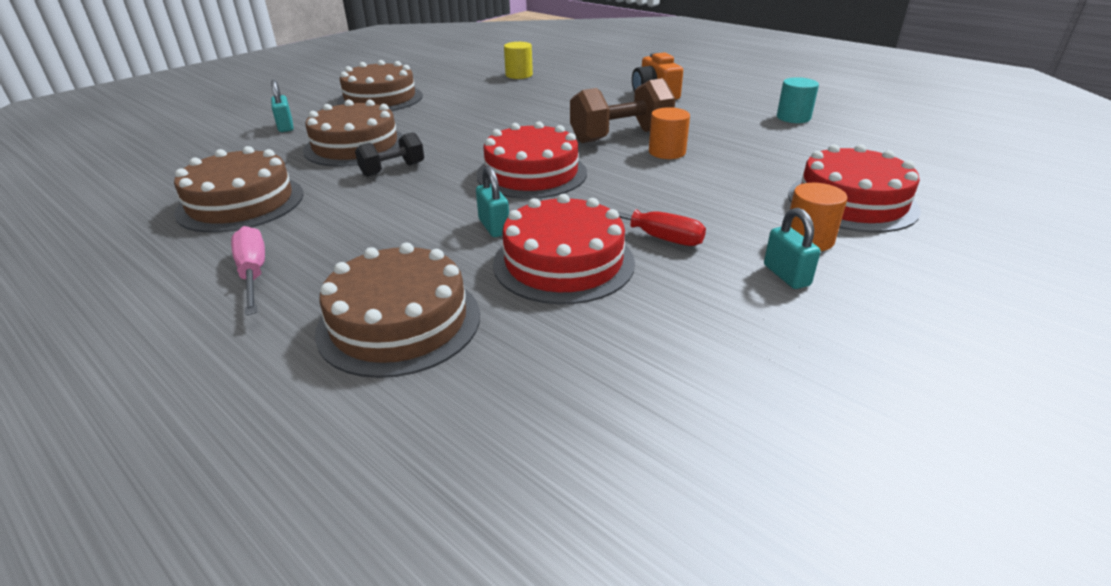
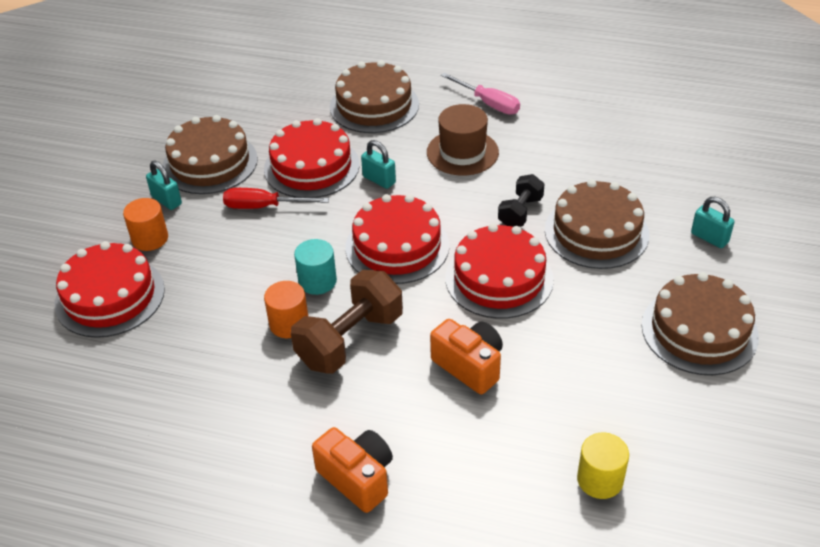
camera: 155 degrees right, 10 degrees up
(241, 203) = (583, 143): brown cake -> brown cake (210, 163)
(370, 228) = (462, 152): none -> brown hat
(470, 140) = (499, 278): none -> red cake
(544, 112) = (469, 366): none -> orange camera
(793, 117) = (155, 463): turquoise cylinder -> turquoise cylinder (317, 281)

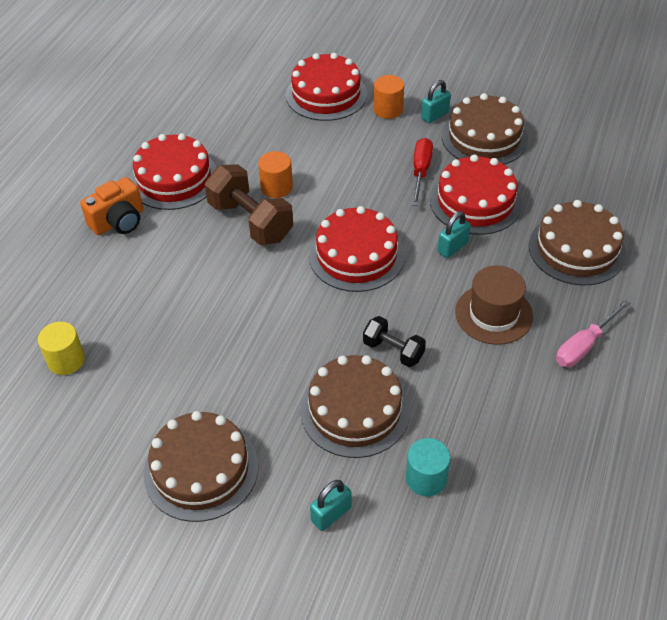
camera: 95 degrees right, 5 degrees up
(317, 281) = (321, 204): turquoise cylinder -> turquoise cylinder (426, 478)
(469, 366) = (204, 292): orange camera -> none
(499, 278) = (302, 323): red cake -> red cake (174, 178)

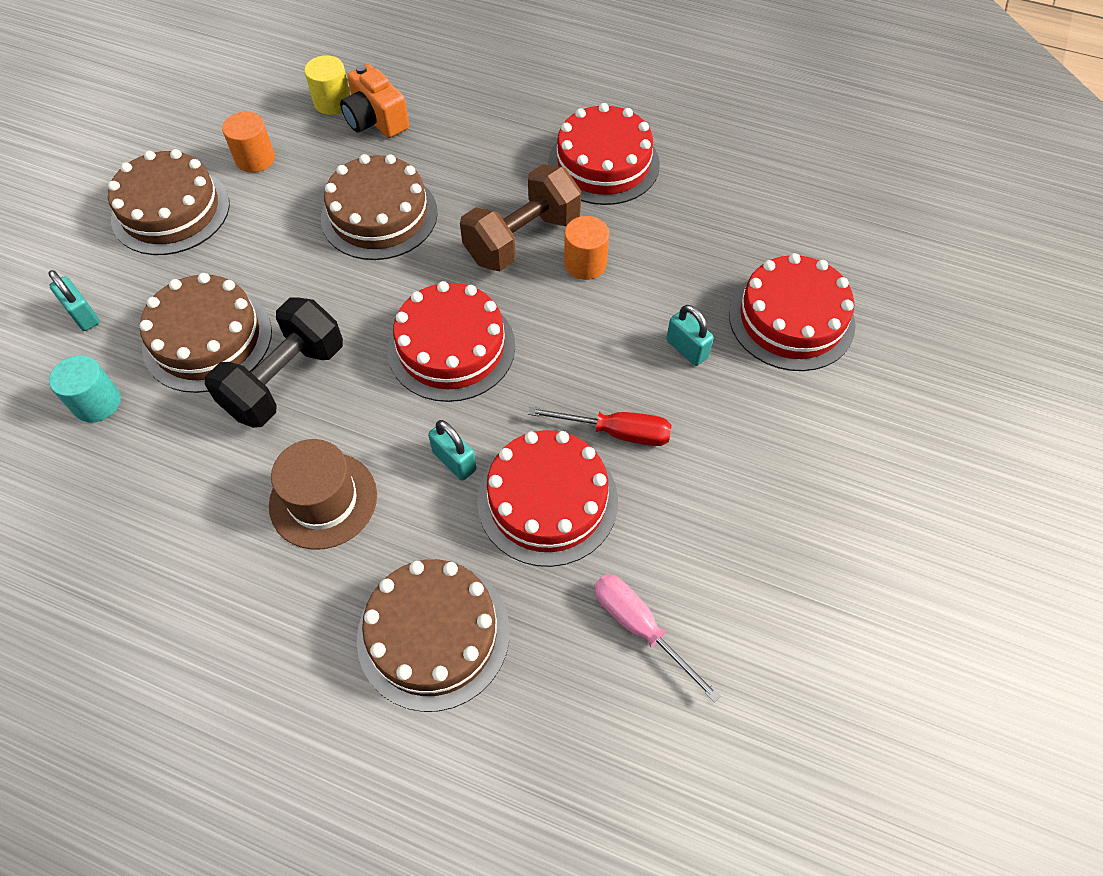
camera: 90 degrees right, 10 degrees up
(118, 221) = (530, 122): orange camera -> orange camera (376, 120)
(388, 109) = (762, 397): orange cylinder -> orange cylinder (255, 159)
(393, 351) = (285, 380): black dumbbell -> black dumbbell, size x1.74
(434, 115) = (752, 461): turquoise padlock -> turquoise padlock (687, 349)
(484, 138) = (700, 530): brown cake -> brown cake (379, 215)
(584, 345) = (245, 610): pink screwdriver -> pink screwdriver (640, 628)

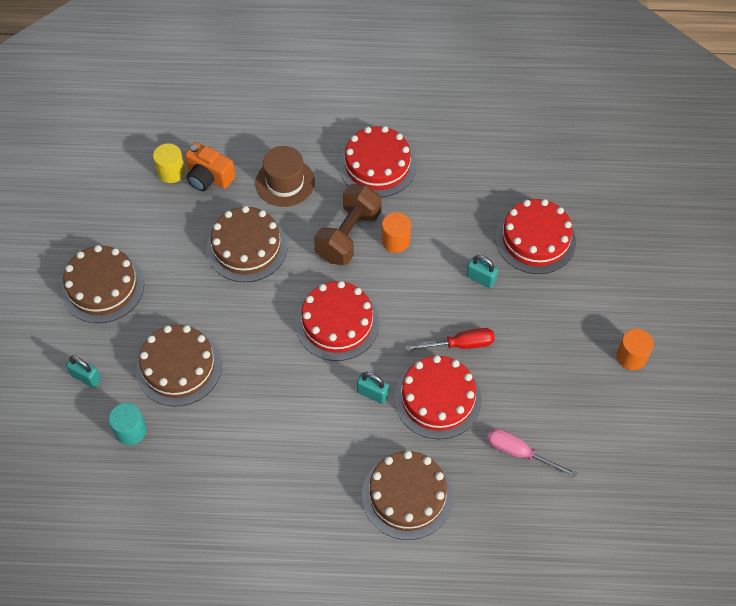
camera: 20 degrees left, 0 degrees up
(255, 159) = (140, 231): orange cylinder -> orange cylinder (631, 357)
(285, 380) = (243, 378): black dumbbell -> none
(323, 500) = (306, 442): brown hat -> brown hat (285, 182)

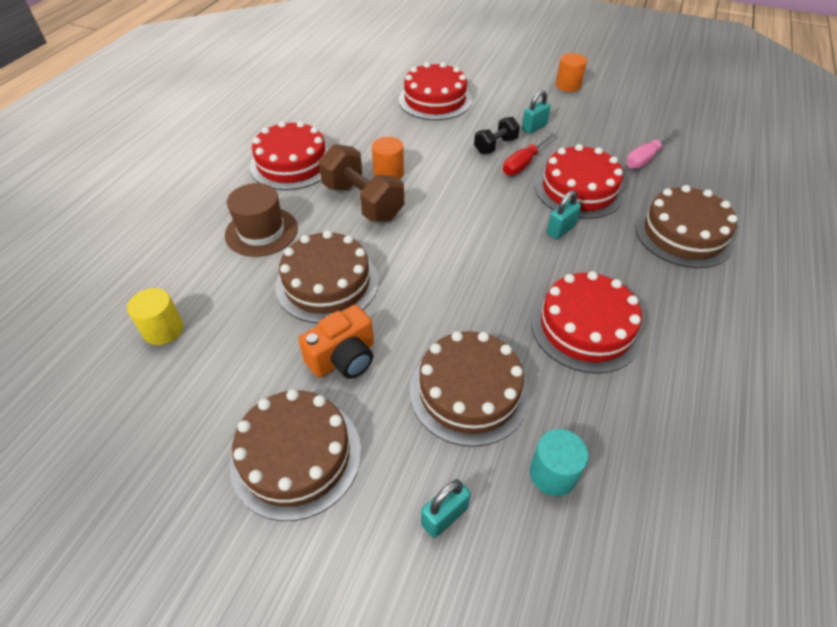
camera: 70 degrees left, 10 degrees down
(209, 177) = (202, 294): orange camera -> orange camera (344, 358)
(337, 323) = (466, 235): red cake -> red cake (585, 327)
(460, 345) = (524, 163): red screwdriver -> red screwdriver turned 150 degrees counterclockwise
(477, 314) = (495, 146): none -> black dumbbell
(480, 279) = (459, 135): turquoise padlock -> turquoise padlock (534, 127)

